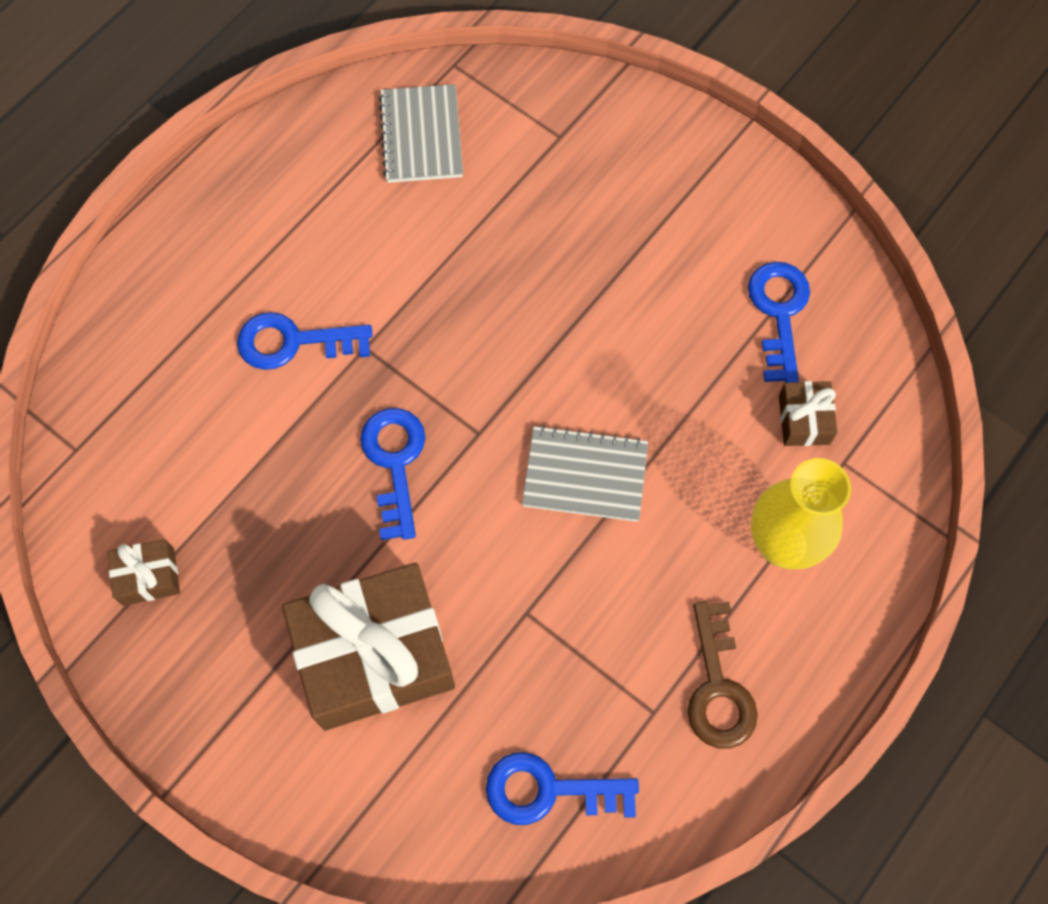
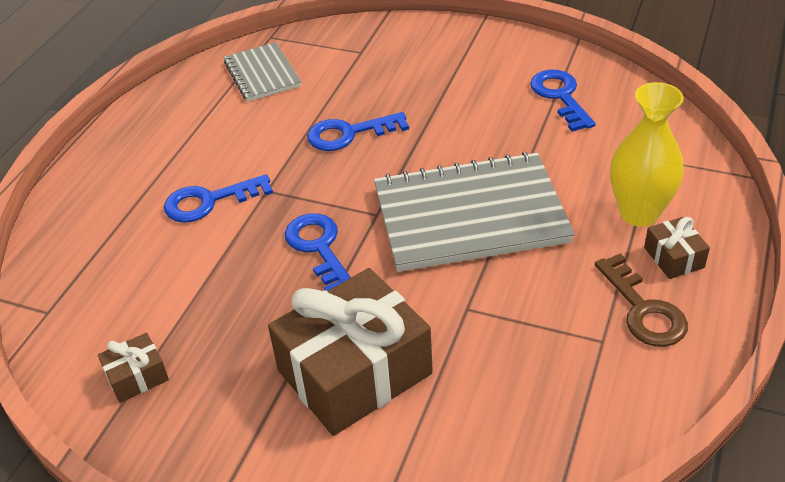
camera: 15 degrees left, 25 degrees down
(549, 790) = (546, 418): blue key -> blue key (349, 133)
(585, 475) = (470, 215): grey notebook -> grey notebook, size x1.85
(804, 420) = (611, 144): brown gift -> brown gift (674, 257)

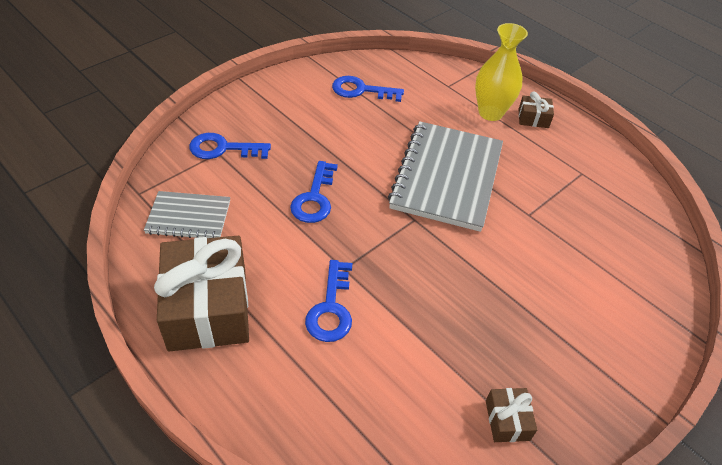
camera: 70 degrees left, 5 degrees up
(319, 248) = (430, 262): blue key -> blue key (223, 148)
(354, 372) = (559, 289): brown gift -> brown gift (208, 308)
(643, 309) = (566, 148): brown key -> none

